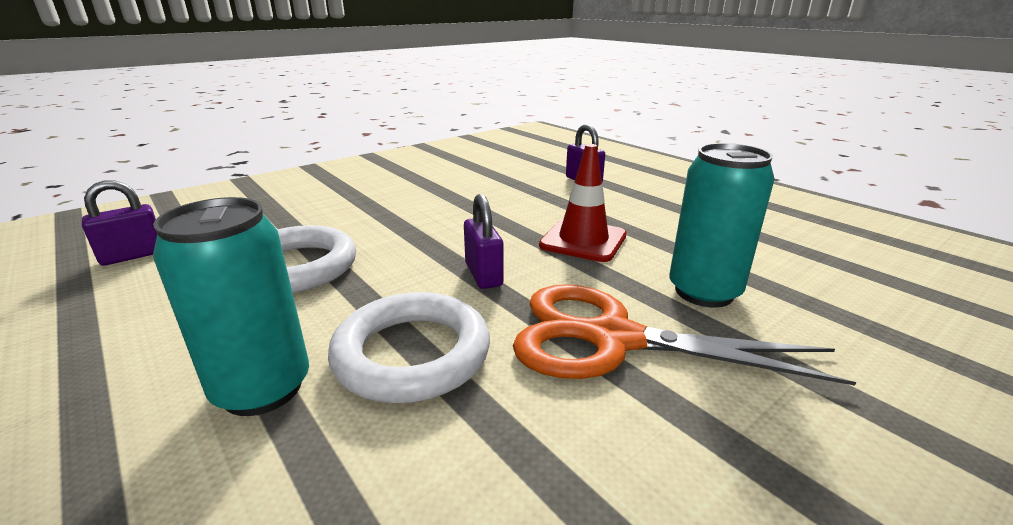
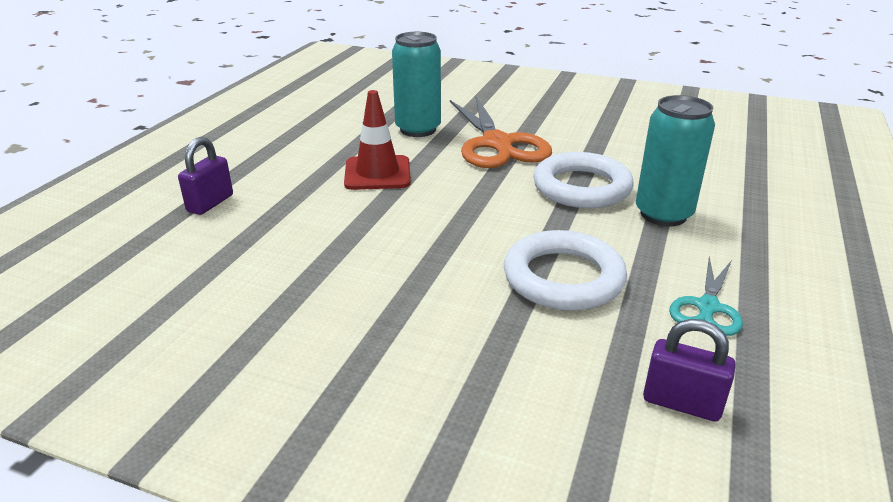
camera: 120 degrees left, 5 degrees up
(136, 316) = (707, 307): none -> turquoise scissors
(483, 274) = (474, 194): purple padlock -> none

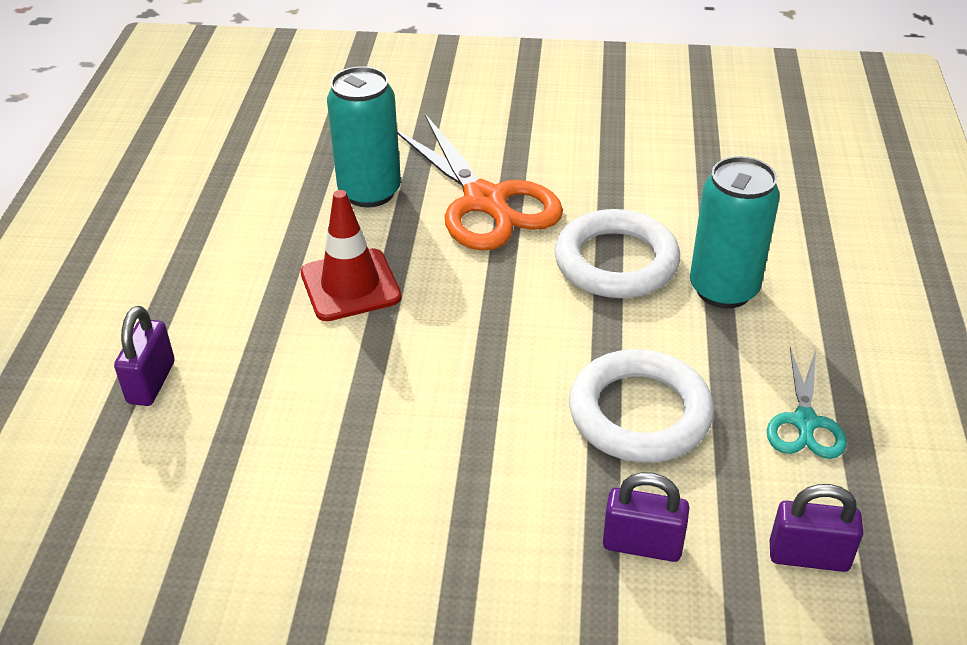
camera: 15 degrees left, 10 degrees up
(529, 365) = (642, 545): none -> purple padlock

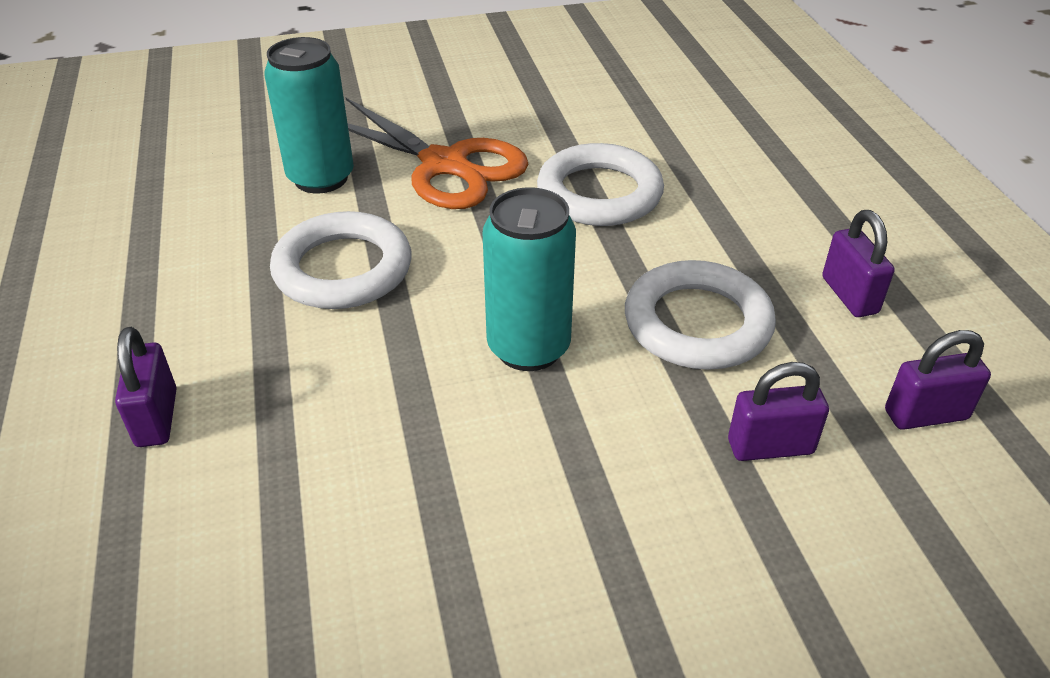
camera: 20 degrees left, 0 degrees up
(350, 285) = (343, 269): red traffic cone -> white ring
(723, 289) = (711, 197): turquoise can -> turquoise can (528, 348)
(804, 422) = (849, 295): turquoise scissors -> purple padlock

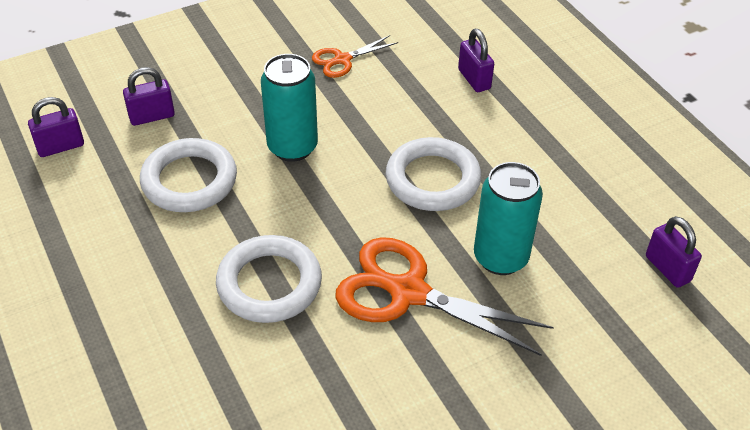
camera: 165 degrees right, 5 degrees up
(375, 512) = (342, 60): none -> orange scissors
(849, 295) = (83, 219): purple padlock -> purple padlock (667, 269)

